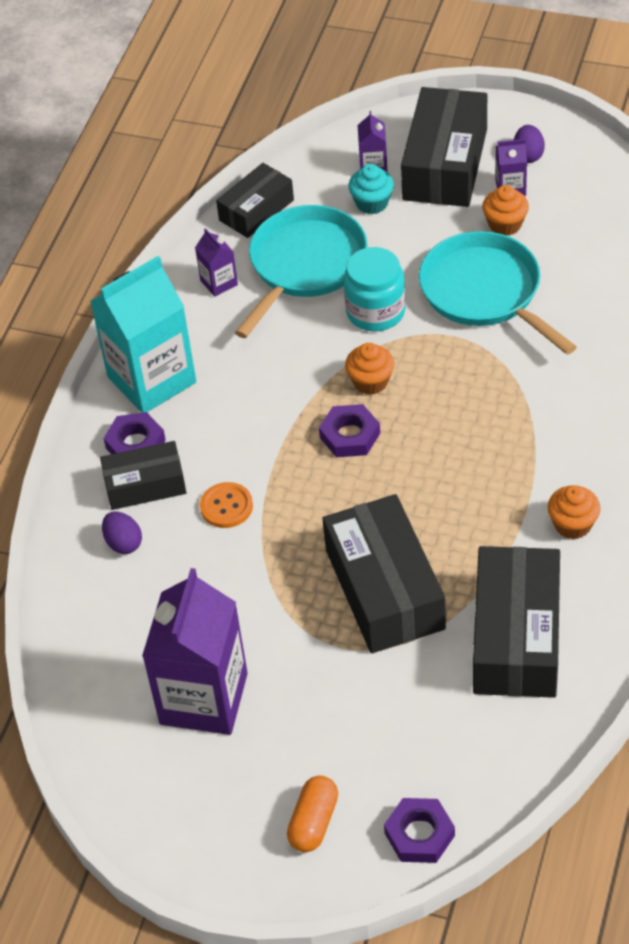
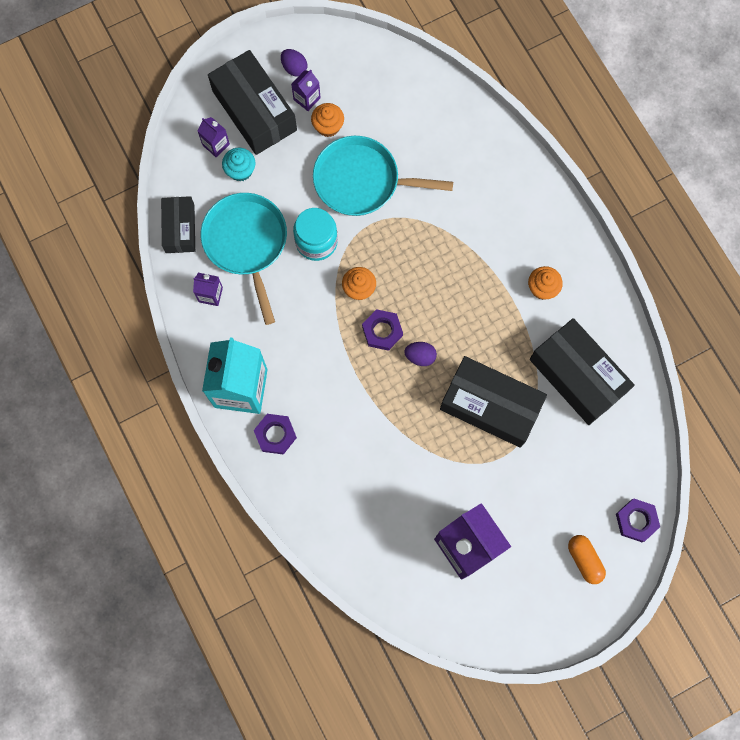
camera: 50 degrees left, 25 degrees up
(123, 543) = (334, 498): purple egg -> purple egg (420, 356)
(145, 485) = (307, 454): black box -> none
(226, 506) = (363, 429): orange button -> none

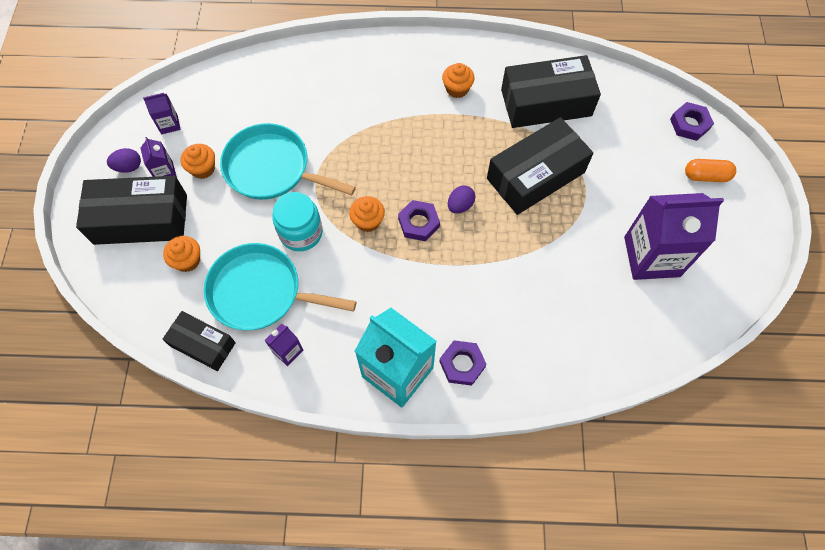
camera: 60 degrees left, 10 degrees down
(216, 145) = (146, 268): purple carton -> purple carton (169, 124)
(240, 170) = (187, 260): turquoise cupcake -> orange cupcake
(361, 181) = (272, 169): turquoise pan -> turquoise pan turned 75 degrees clockwise

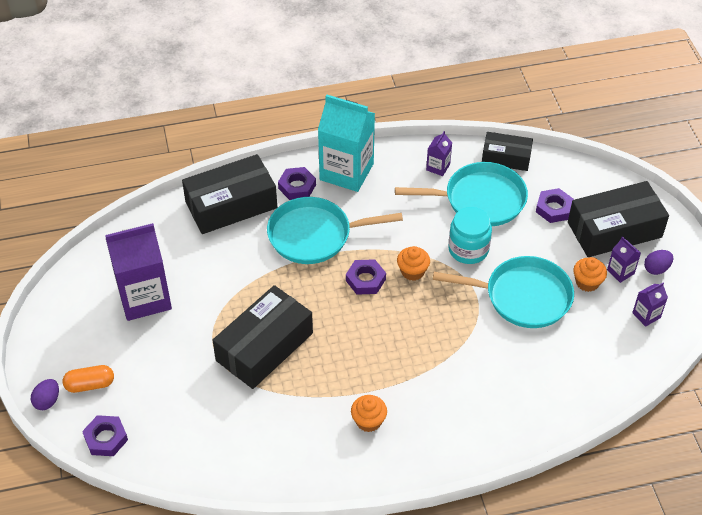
camera: 165 degrees right, 15 degrees down
(187, 260) = (553, 208): orange cupcake -> purple nut
(458, 290) = (314, 235): none -> turquoise pan
(460, 205) = (331, 303): purple egg -> purple egg (47, 401)
(546, 103) = (267, 427): black box -> black box (231, 205)

